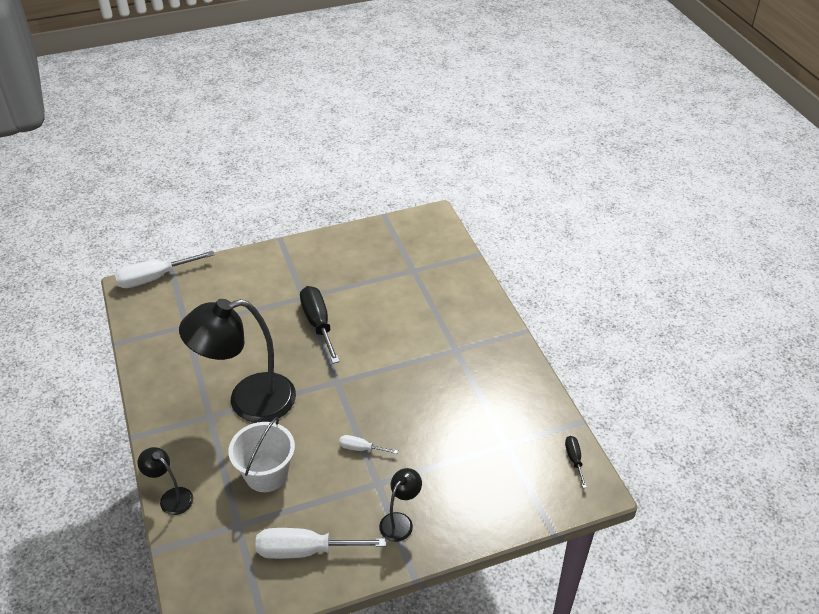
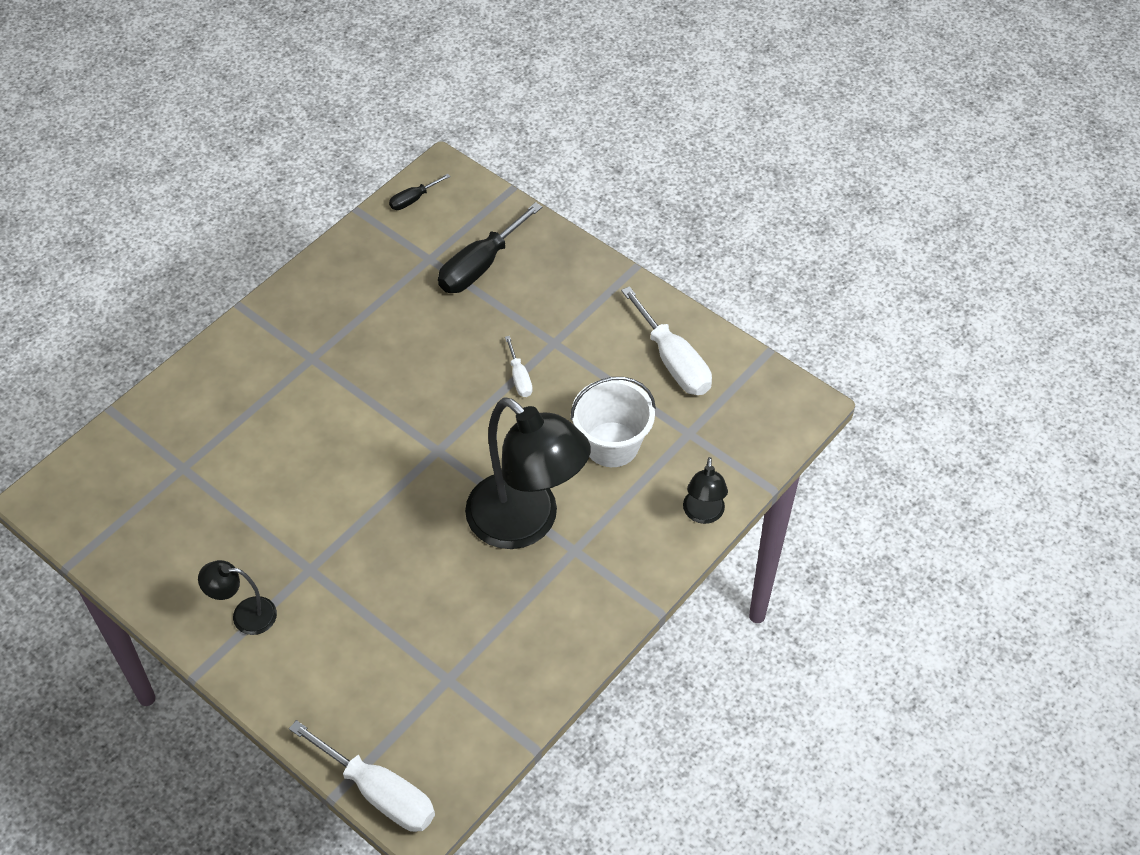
camera: 120 degrees left, 10 degrees up
(318, 324) = (351, 522): black screwdriver -> black screwdriver (480, 266)
(400, 521) = (585, 303): black lamp -> black lamp (245, 615)

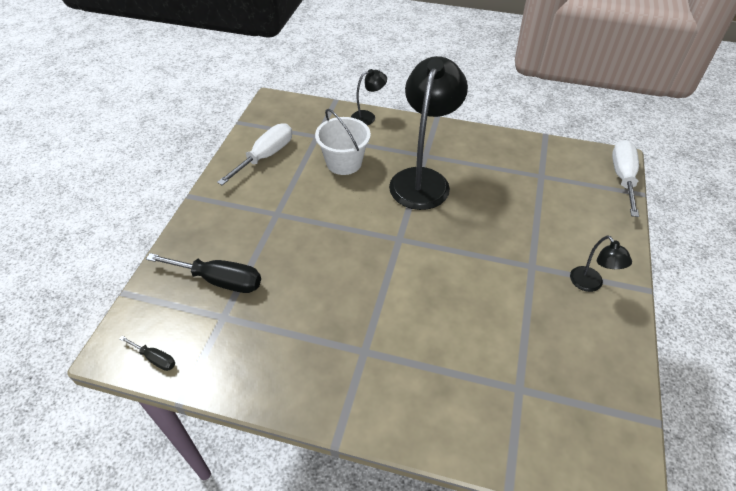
camera: 115 degrees left, 5 degrees down
(519, 378) = (316, 220): white screwdriver -> none

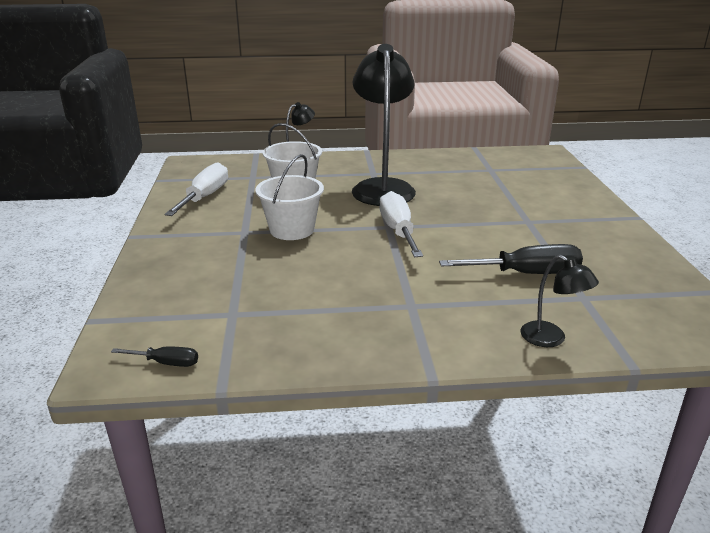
camera: 20 degrees left, 20 degrees down
(219, 280) = (209, 288): black screwdriver -> black screwdriver (526, 274)
(315, 221) = (292, 230): none -> white bucket
(590, 284) = (588, 223): black lamp -> black lamp (551, 339)
(623, 177) = (560, 160): white screwdriver -> white screwdriver (398, 231)

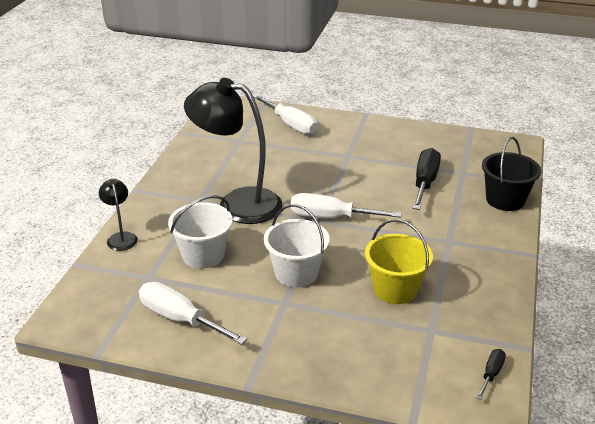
camera: 70 degrees left, 5 degrees up
(294, 283) = (395, 289): none -> yellow bucket
(551, 339) = (505, 200): black lamp -> black bucket
(552, 185) = (291, 125): none -> white screwdriver

